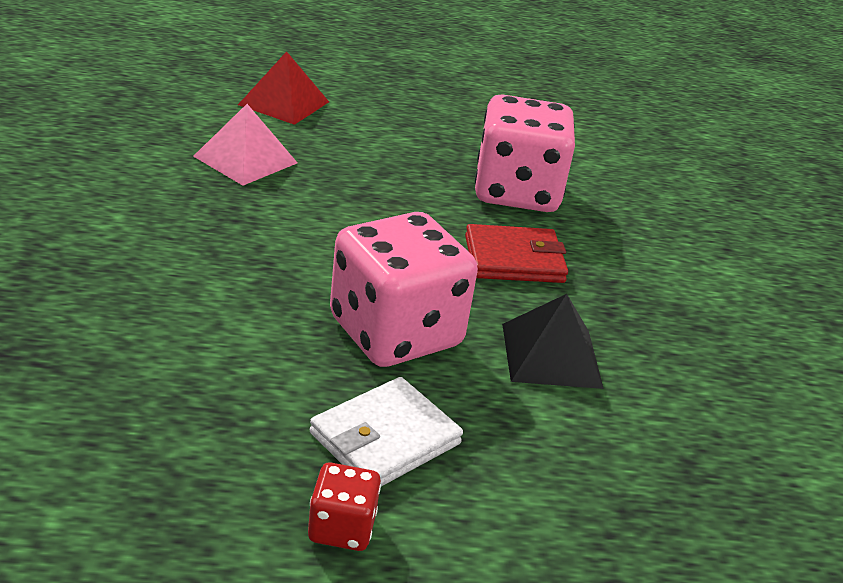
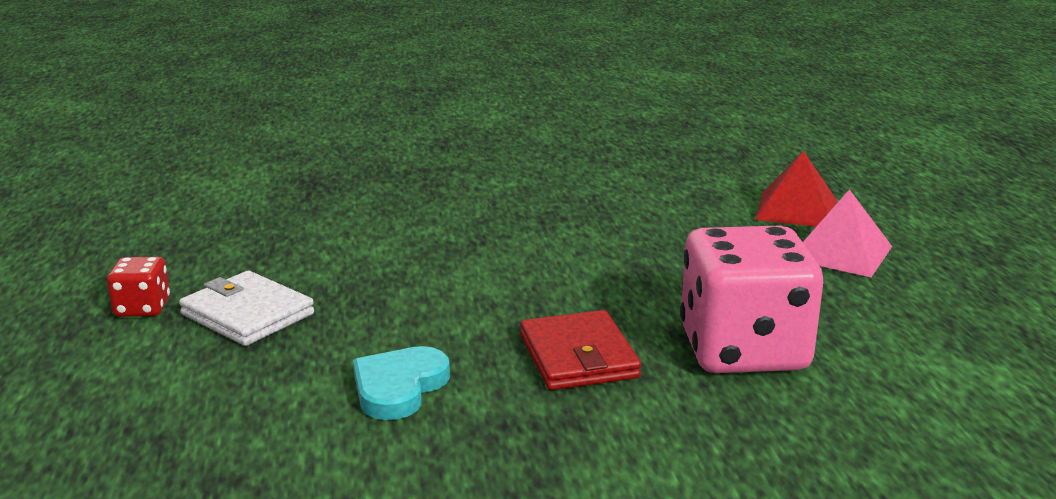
camera: 85 degrees right, 10 degrees down
(245, 159) = (654, 210): pink pyramid -> pink pyramid (840, 252)
(395, 333) = (400, 305): pink dice -> none
(551, 355) = (399, 387): black pyramid -> turquoise heart

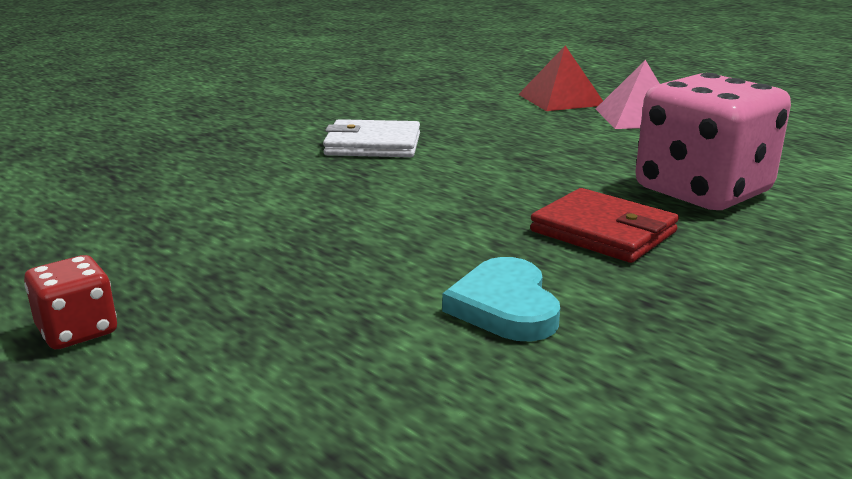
camera: 35 degrees left, 0 degrees up
(247, 314) = (227, 296): white wallet -> white wallet (373, 145)

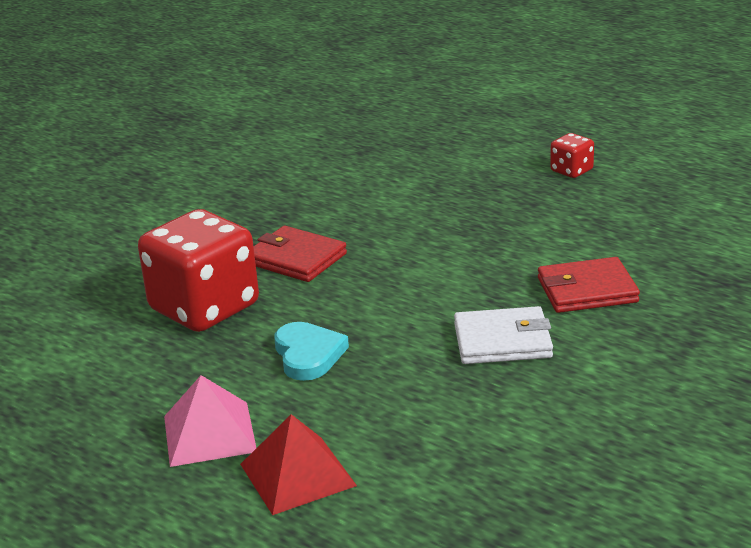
camera: 175 degrees right, 5 degrees up
(254, 171) = (587, 290): none -> red wallet
(505, 306) = (361, 204): turquoise heart -> turquoise heart (308, 355)
(702, 191) = (204, 308): pink dice -> red dice

